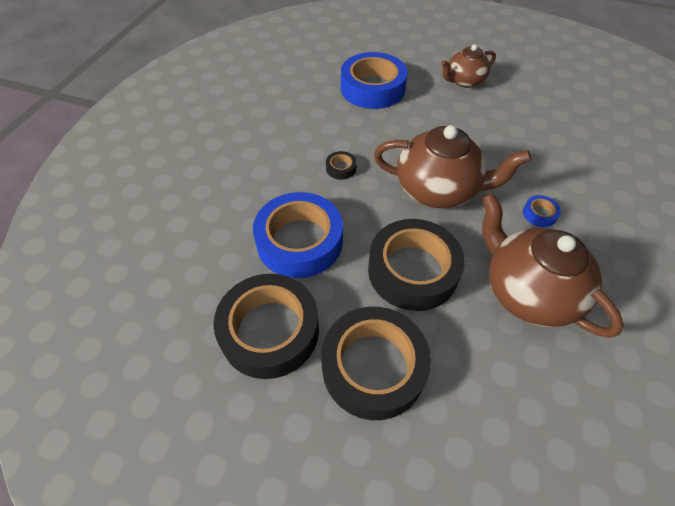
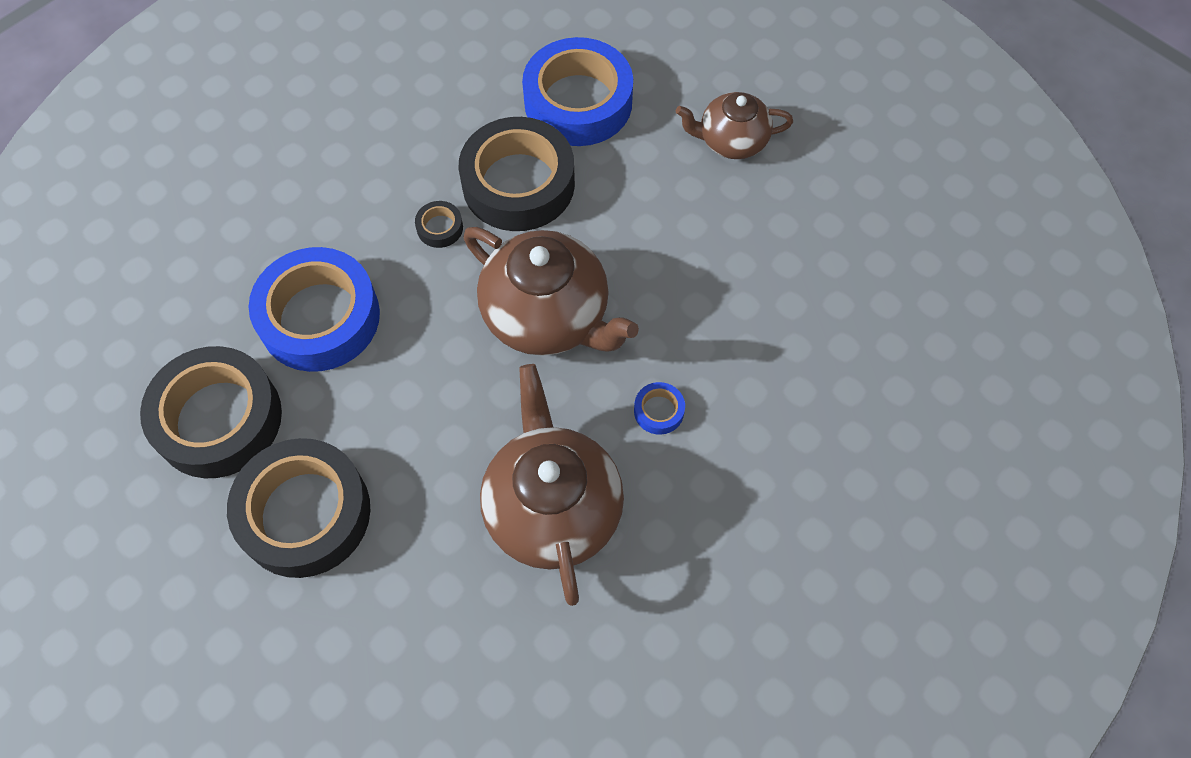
camera: 25 degrees right, 10 degrees up
(412, 270) = (430, 417): black tape -> black tape (518, 183)

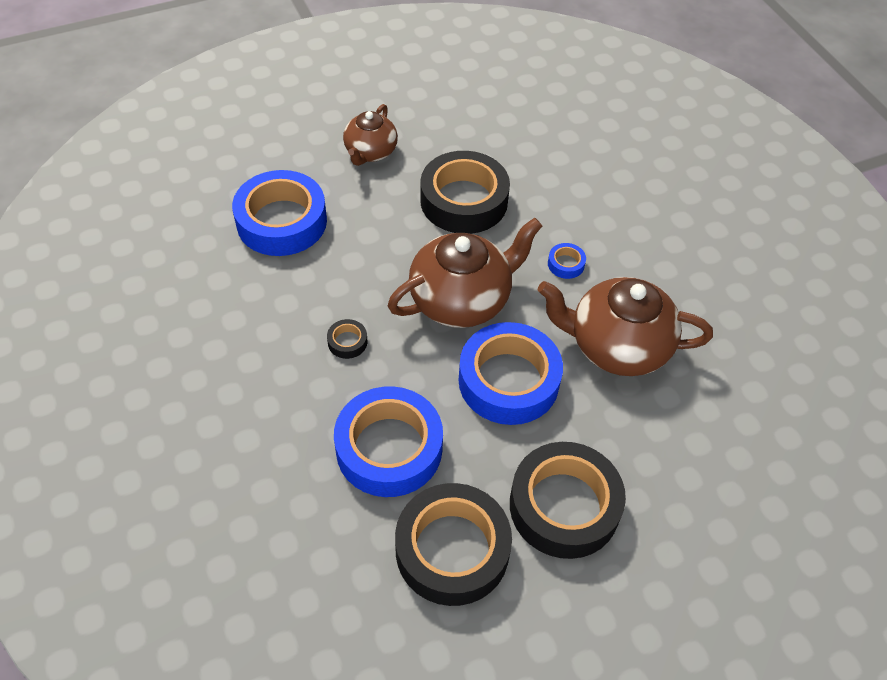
camera: 70 degrees left, 10 degrees down
(452, 403) = (508, 381): none -> blue tape
(518, 183) = (335, 280): black tape -> black tape (464, 201)

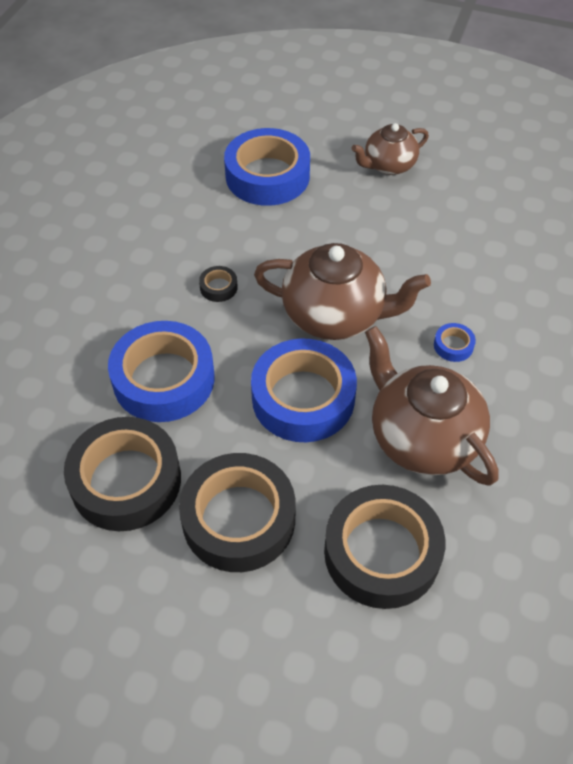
camera: 45 degrees right, 0 degrees up
(464, 201) = (422, 244): black tape -> black tape (382, 552)

